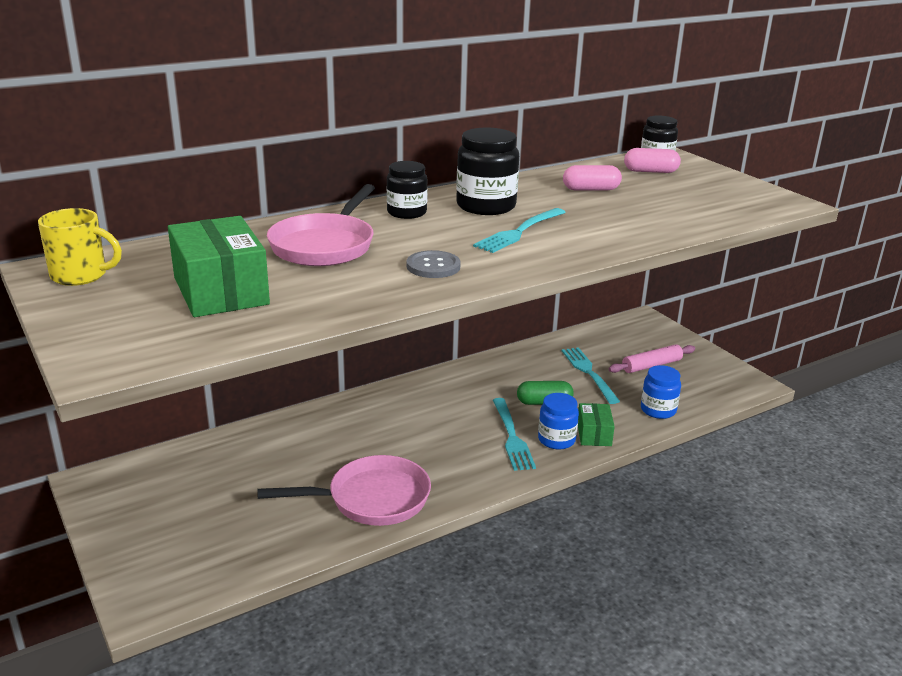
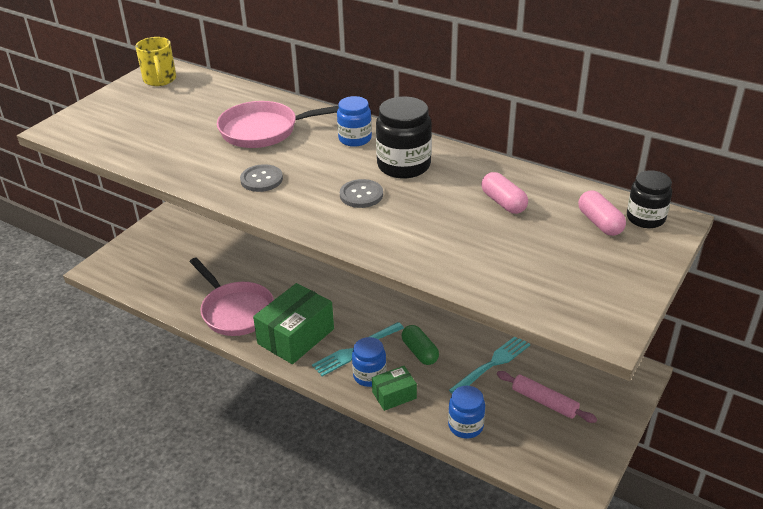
camera: 65 degrees right, 10 degrees up
(220, 291) = (168, 124): green box -> green box (296, 336)
(407, 212) = (355, 139): black jar -> blue jar
(519, 232) = (361, 195): turquoise fork -> grey button

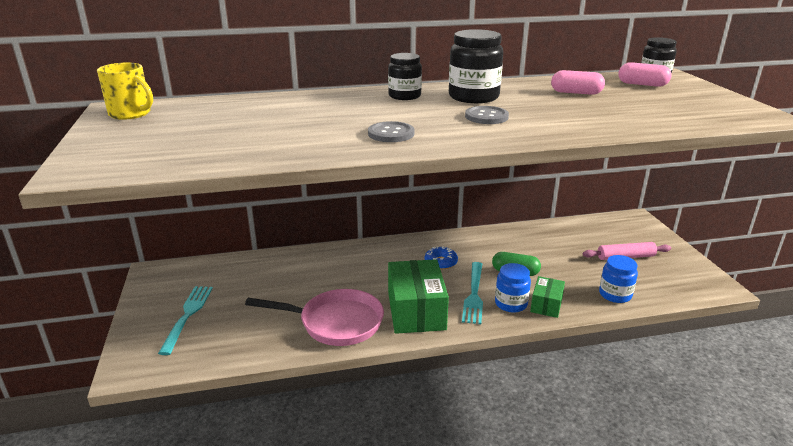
camera: 45 degrees left, 10 degrees down
(264, 130) = (320, 111): pink pan -> none
(355, 139) = (404, 96): blue jar -> black jar
(376, 307) = (441, 262): none -> blue donut
(492, 364) = (565, 254): turquoise fork -> turquoise fork (187, 316)

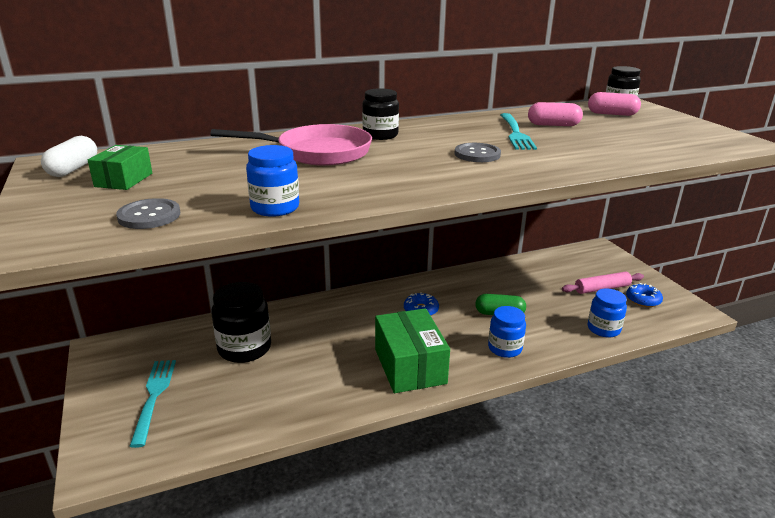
camera: 10 degrees left, 0 degrees up
(131, 114) = (73, 169): yellow mug -> white capsule
(281, 154) = (275, 208): none -> blue jar
(336, 323) = (327, 388): pink pan -> pink pan (318, 152)
(391, 134) = (386, 178): grey button -> grey button (149, 216)
(473, 97) = (453, 133): black jar -> black jar (244, 348)
(474, 294) = (464, 342): turquoise fork -> turquoise fork (515, 133)
(546, 305) = (540, 346): green box -> green box (124, 180)
(665, 271) = (643, 300): none -> blue donut

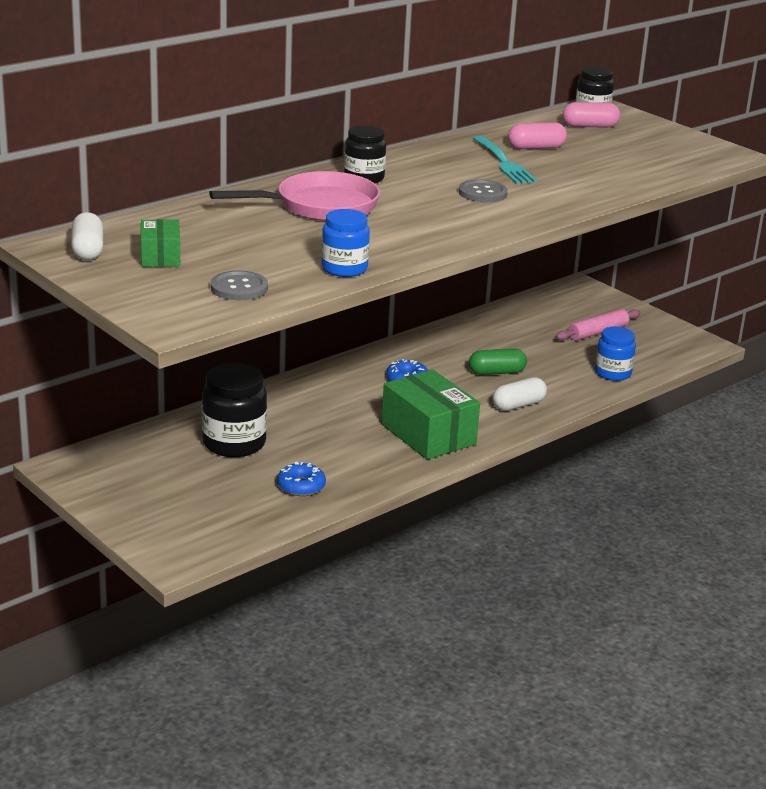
camera: 20 degrees left, 0 degrees up
(154, 397) = (174, 499): turquoise fork -> none
(505, 348) = (518, 405): blue jar -> white capsule
(643, 300) = (645, 339): blue donut -> blue donut (301, 486)

